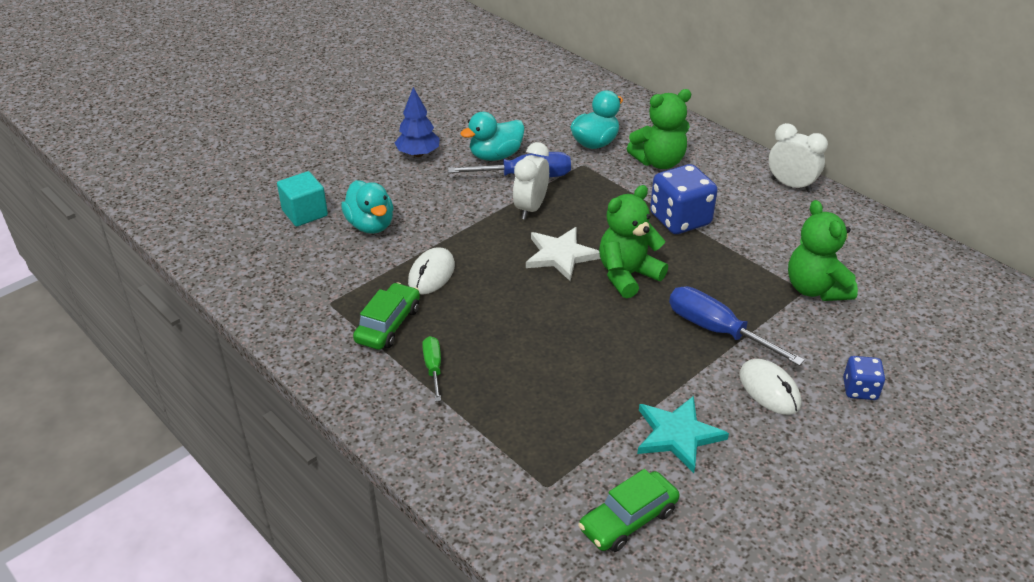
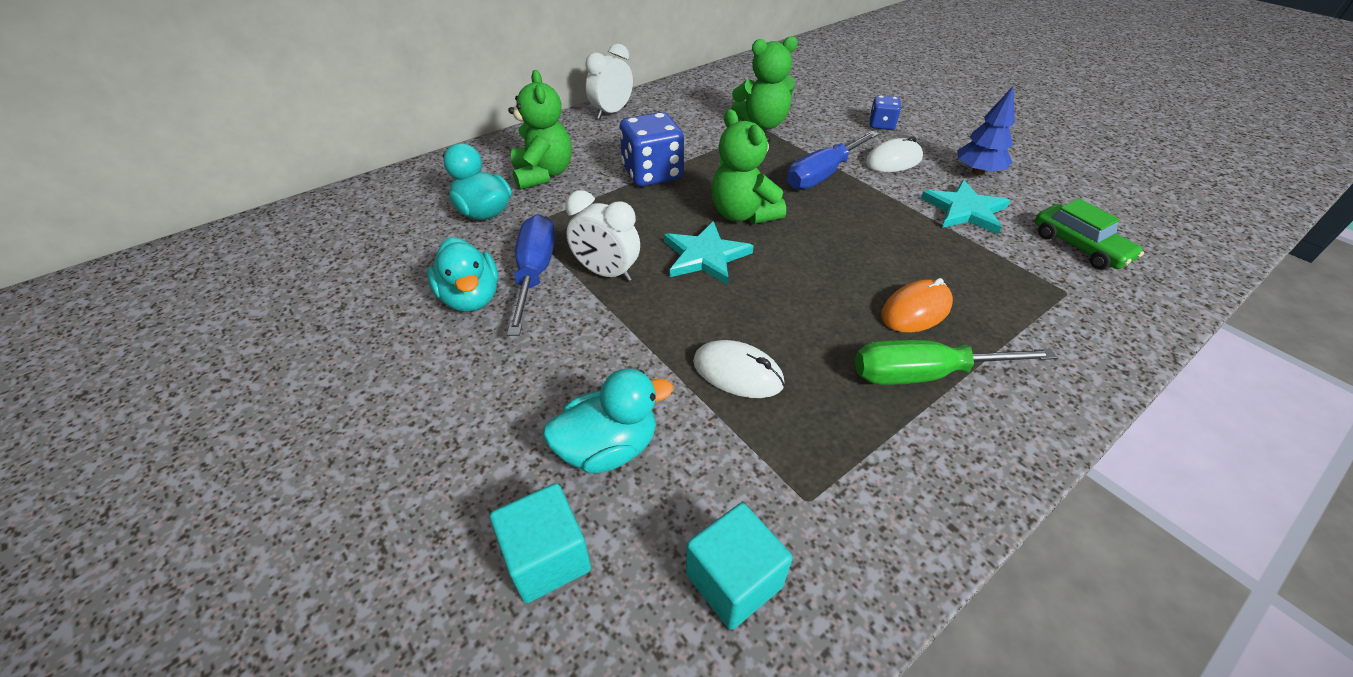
camera: 85 degrees left, 5 degrees up
(285, 274) = (734, 580): none -> turquoise cube
(388, 325) = (850, 422): green car -> none
(418, 154) = (423, 384): blue tree -> blue tree (977, 172)
(433, 368) = (924, 374): green screwdriver -> green screwdriver, size x1.79
(507, 373) = (916, 310): none -> orange mouse
(560, 255) = (705, 256): white star -> turquoise star

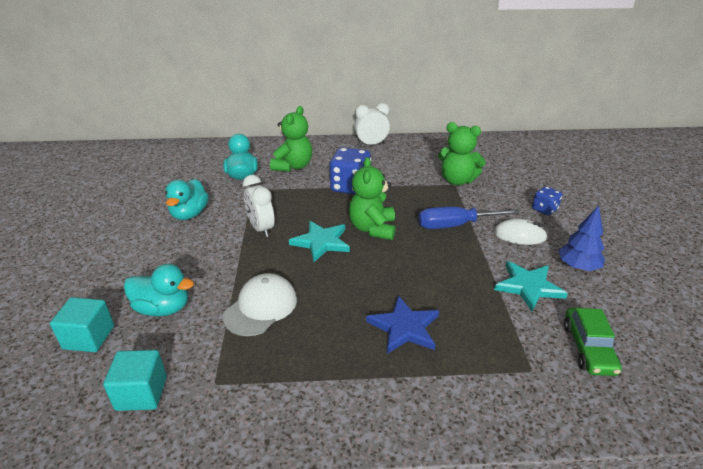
camera: 35 degrees right, 10 degrees down
(535, 273) = (229, 215): blue screwdriver -> none
(737, 373) = (261, 307): white mouse -> white cap
(916, 310) = (404, 327): orange mouse -> blue star
(924, 374) = (359, 362): green screwdriver -> none

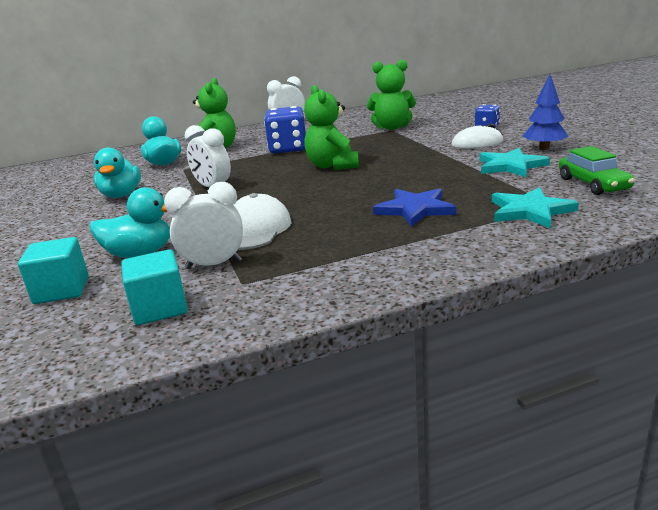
camera: 15 degrees left, 10 degrees down
(207, 347) = (214, 265): none -> white clock
(321, 242) = (286, 183): turquoise star -> turquoise star (530, 211)
(455, 225) = (412, 149): blue screwdriver -> none

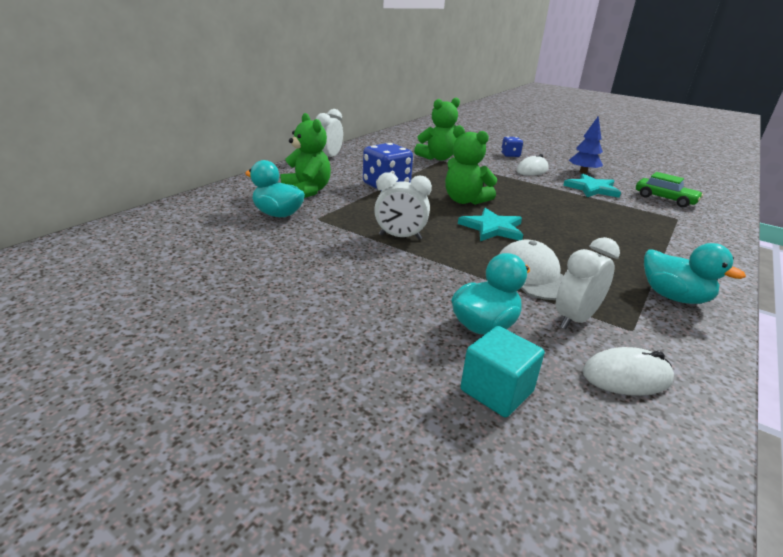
camera: 40 degrees left, 5 degrees up
(121, 195) = (310, 260): turquoise duck -> turquoise duck (673, 297)
(160, 308) = (626, 376): turquoise cube -> white mouse
(415, 209) = (608, 234): blue star -> none
(530, 211) = (674, 225): turquoise star -> turquoise star (492, 228)

